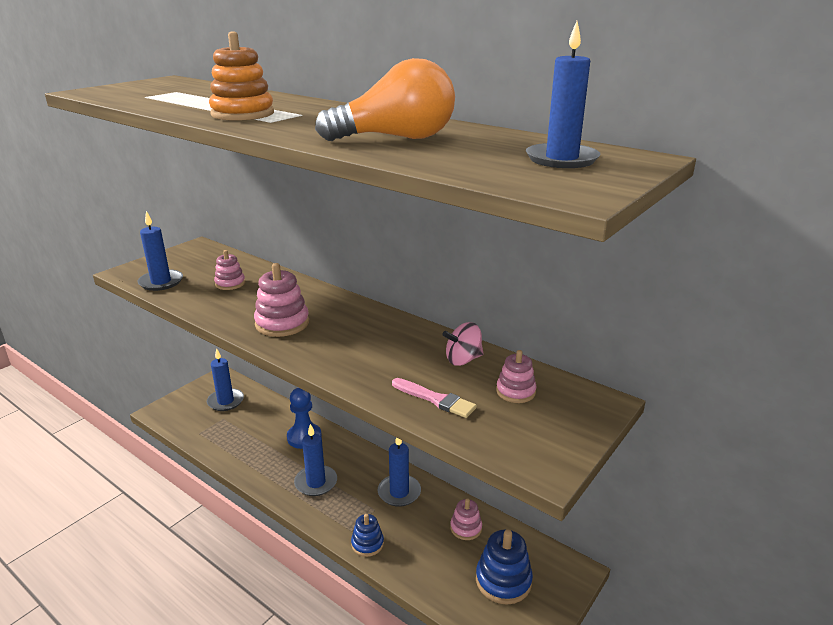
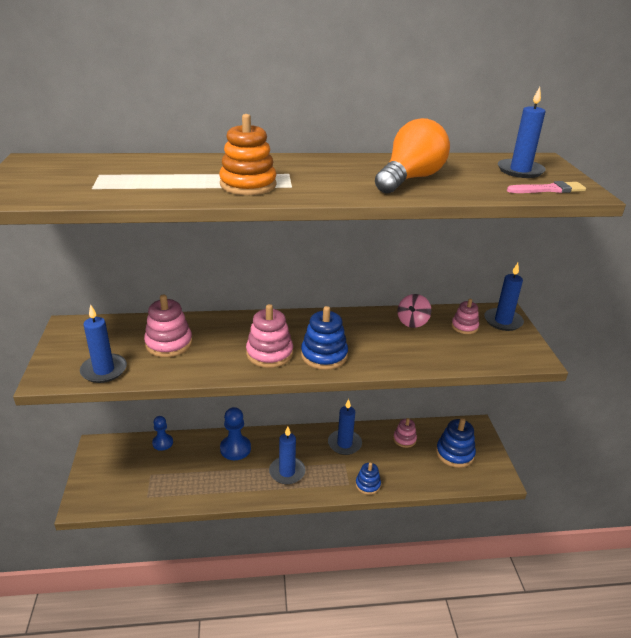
camera: 45 degrees left, 5 degrees up
(225, 401) = (132, 461): blue candle -> blue candle (503, 321)
(230, 283) = (169, 343): pink stacking toy -> pink stacking toy, size x1.61
(262, 400) = (162, 443): none -> blue pawn
(321, 346) = (324, 355): none -> blue stacking toy
(435, 399) = (439, 352): pink brush -> pink brush (549, 189)

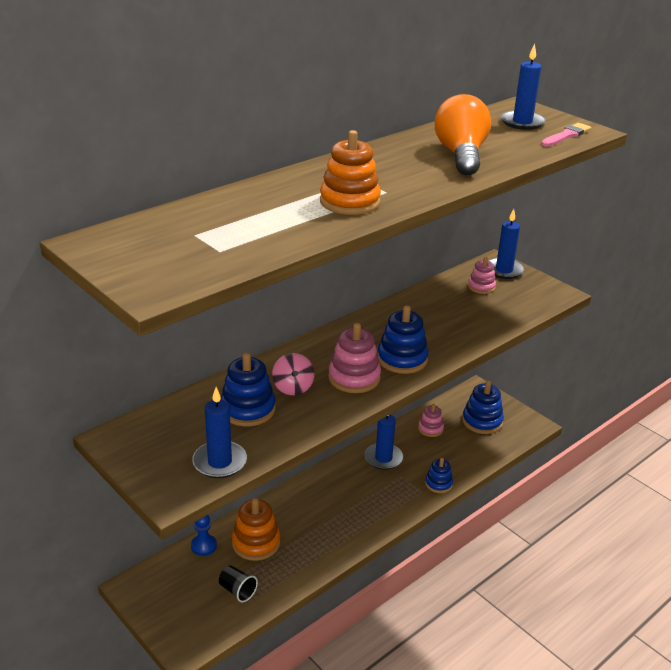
camera: 35 degrees left, 0 degrees up
(150, 484) = (237, 591): none -> black cup
(169, 343) = (248, 409): pink stacking toy -> blue stacking toy
(195, 458) = (256, 543): none -> orange stacking toy
(235, 448) = (286, 513): blue pawn -> none
(287, 472) = (358, 509): blue candle -> none
(412, 322) = (437, 299): pink spinning top -> pink spinning top (293, 387)

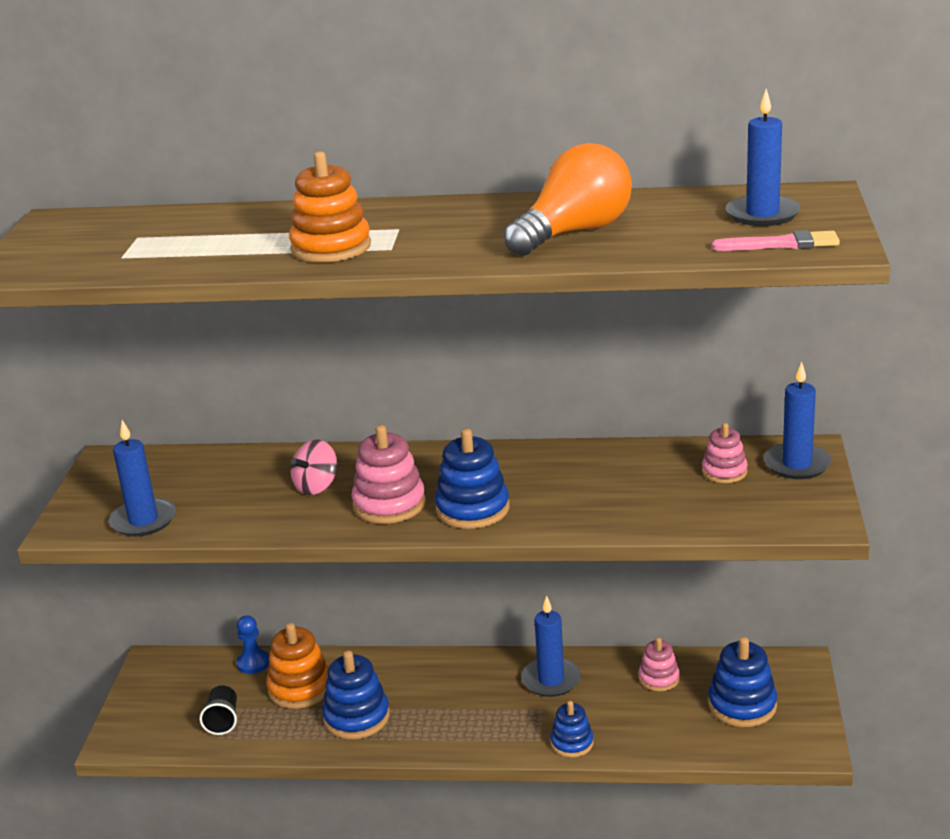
camera: 50 degrees right, 5 degrees down
(248, 409) = (244, 487): blue stacking toy -> blue stacking toy (356, 717)

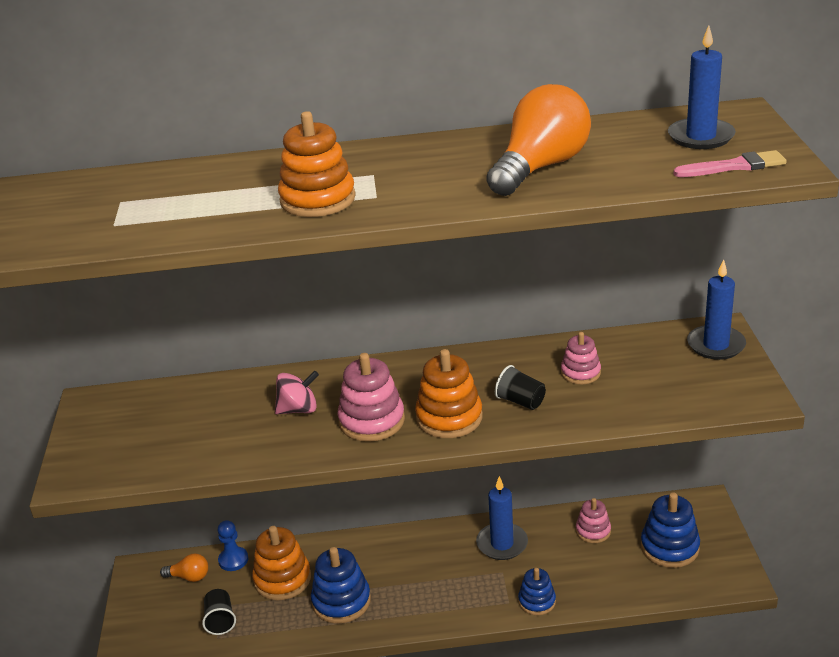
camera: 10 degrees left, 5 degrees up
(143, 520) = (145, 462): blue candle -> none
(202, 674) = (189, 577): none -> orange light bulb
(317, 486) = (298, 409): pink spinning top -> pink spinning top turned 135 degrees counterclockwise
(472, 509) = (449, 418): blue stacking toy -> orange stacking toy
(556, 500) = (520, 401): none -> black cup
(724, 472) = (657, 358): pink stacking toy -> pink stacking toy (580, 373)

